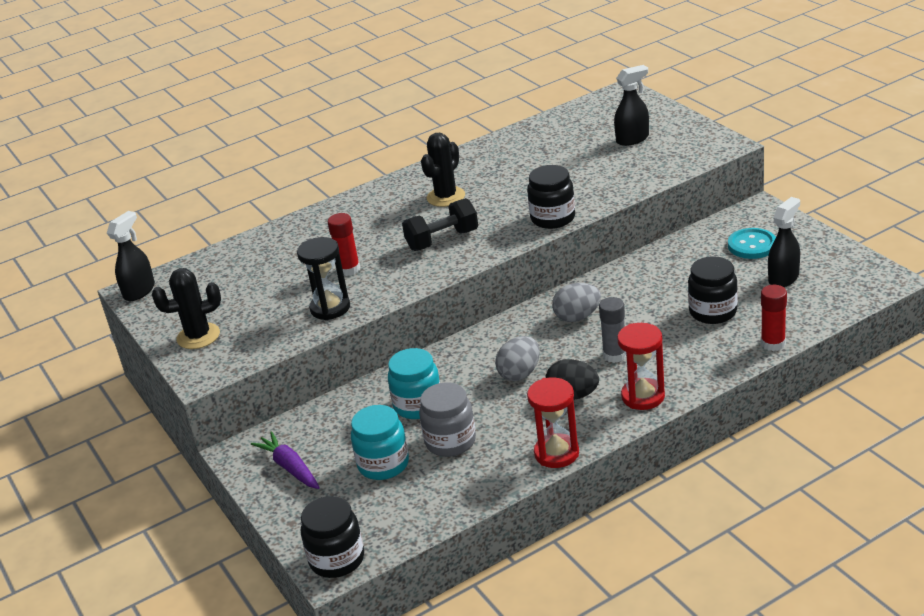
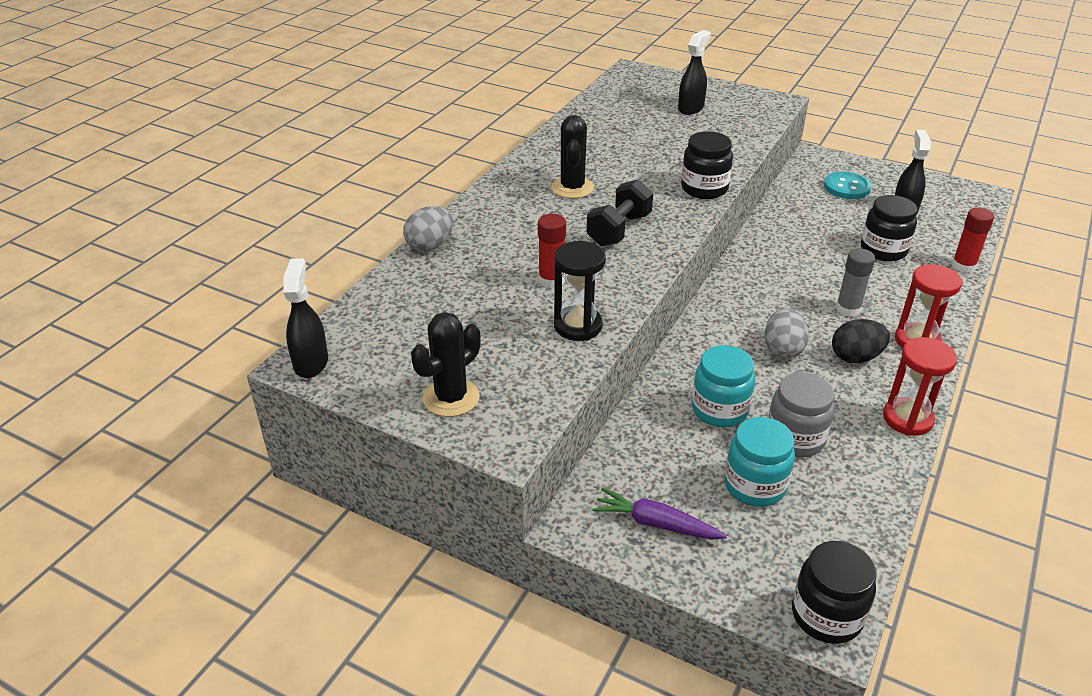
camera: 35 degrees left, 5 degrees up
(577, 317) = (773, 282): grey egg -> grey egg (430, 245)

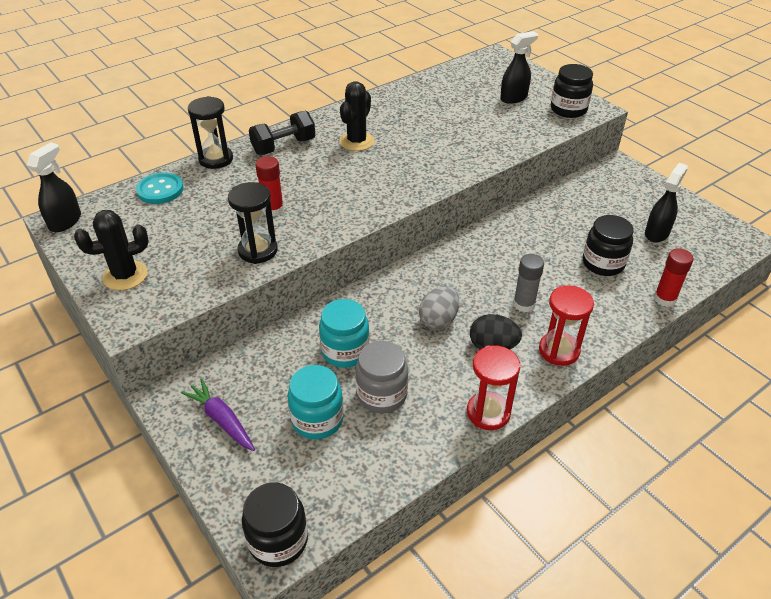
camera: 25 degrees right, 5 degrees up
(430, 245) = (216, 159): grey egg -> black hourglass
(619, 230) = (359, 184): black dumbbell -> black dumbbell (284, 146)
(704, 189) = (458, 168): black jar -> black jar (568, 109)
(847, 187) = (621, 200): turquoise button -> turquoise button (160, 190)

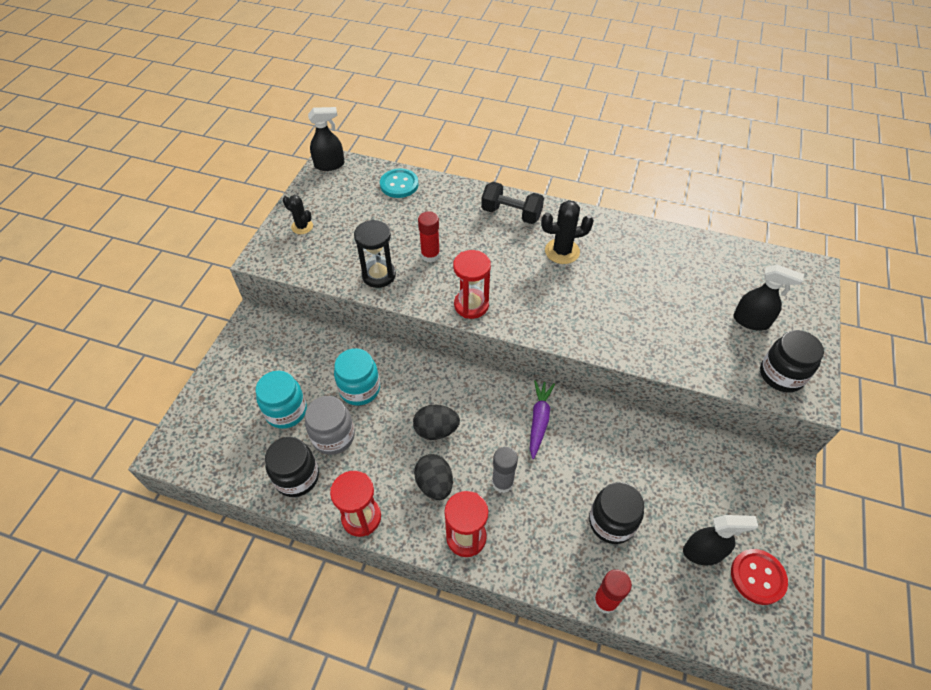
camera: 55 degrees right, 10 degrees up
(125, 276) = (302, 227): black cactus -> black cactus, size x0.64
(216, 159) = (459, 188): black hourglass -> none
(222, 420) = (253, 359): purple carrot -> purple carrot (539, 420)
(278, 540) = (178, 450): black jar -> black jar (297, 477)
(358, 212) = (471, 305): none -> red hourglass
(438, 320) = (436, 430): grey egg -> black egg
(690, 220) = (757, 577): none -> red button

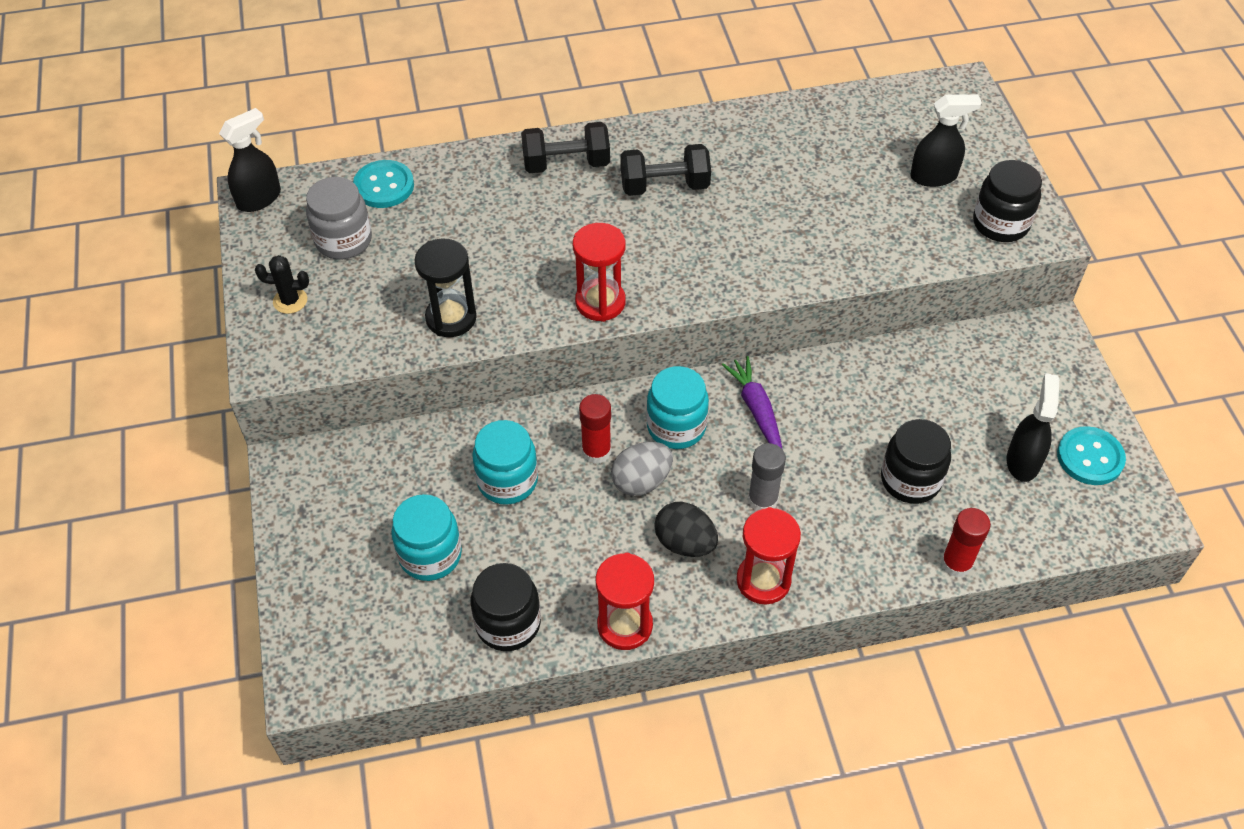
camera: 30 degrees left, 0 degrees up
(333, 436) = (517, 553): grey jar -> grey jar (343, 240)
(430, 255) = (500, 262): red glue stick -> red glue stick (596, 451)
(436, 430) = (641, 481): black egg -> grey egg
(481, 406) = (676, 427): none -> turquoise jar
(562, 251) = (664, 186): black cactus -> black dumbbell
(703, 552) = (1023, 461): black spray bottle -> black spray bottle turned 45 degrees counterclockwise
(757, 577) = (1090, 457): red button -> turquoise button

